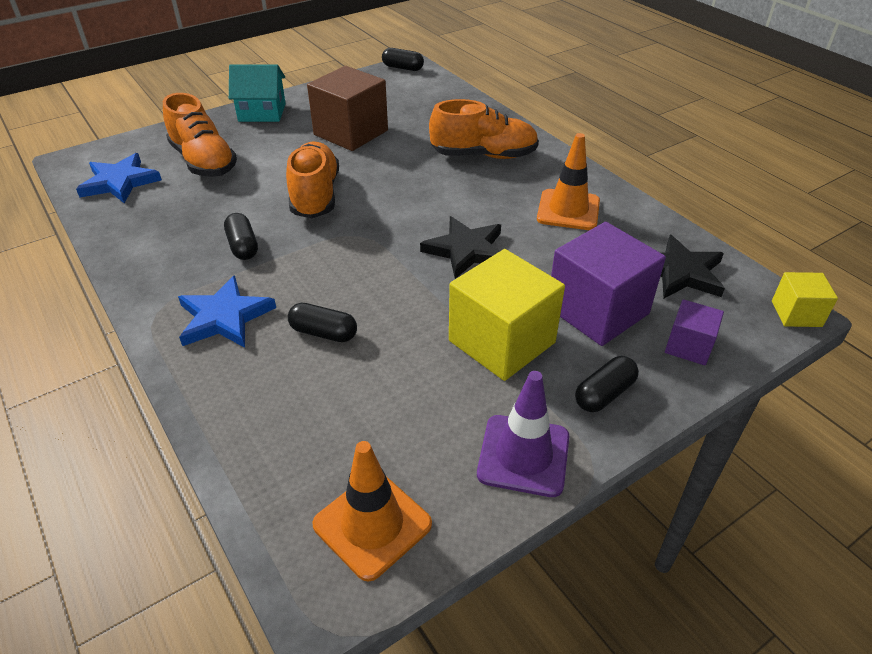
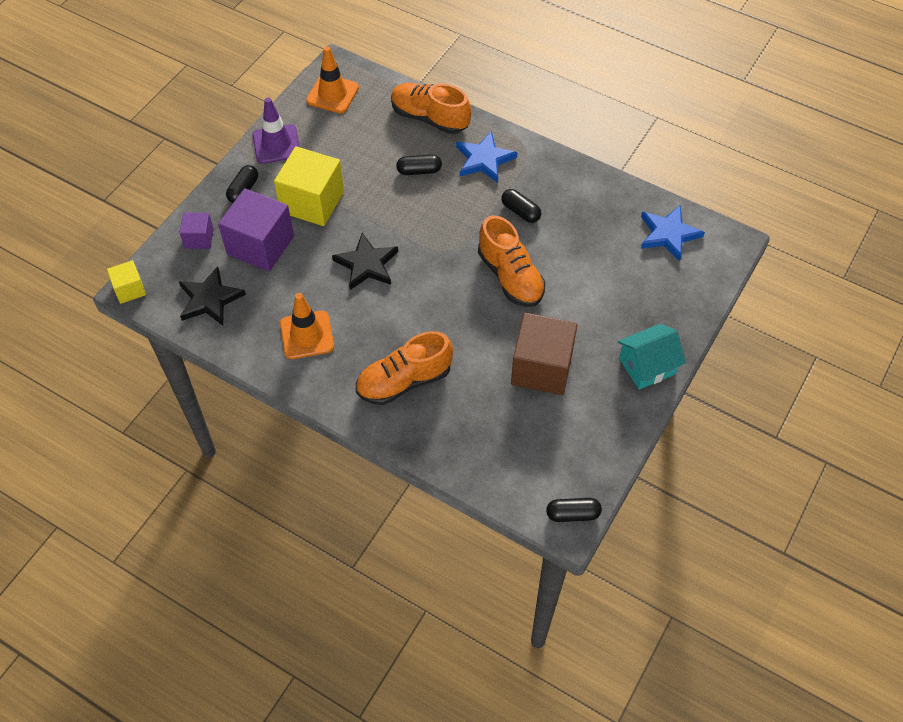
camera: 155 degrees right, 15 degrees up
(203, 162) = (630, 280): orange shoe -> orange shoe (430, 118)

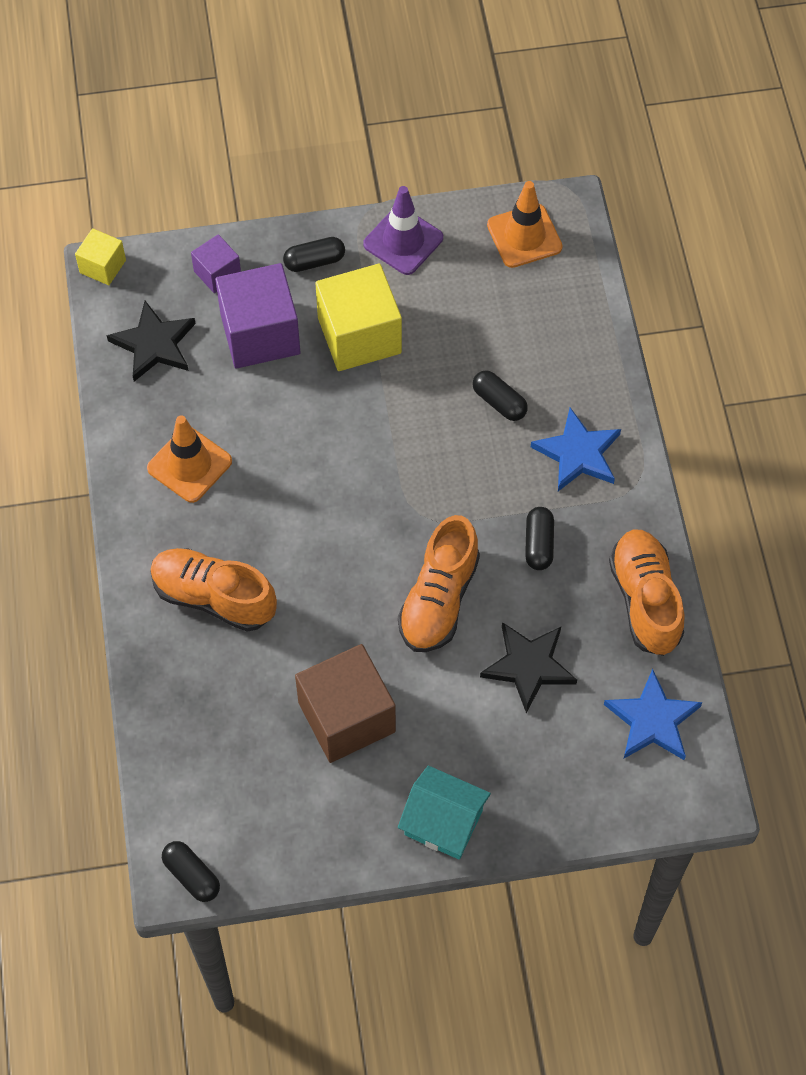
camera: 50 degrees right, 5 degrees up
(367, 264) = (327, 449): black star -> black star (529, 666)
(430, 118) = (585, 355): orange shoe -> orange shoe (645, 600)

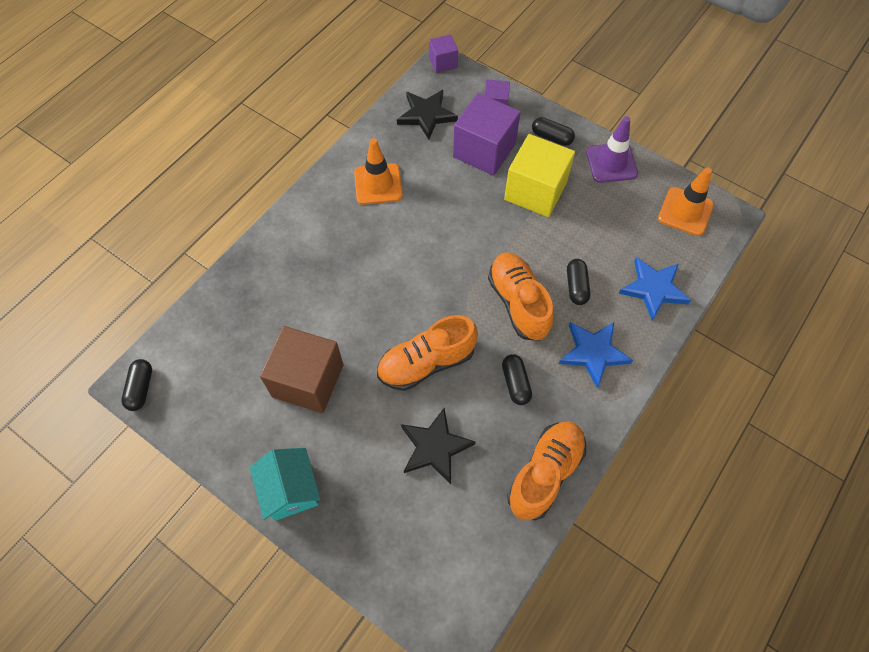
camera: 45 degrees right, 0 degrees up
(103, 266) = (443, 62): yellow cube -> purple cube
(214, 597) = (315, 258): orange shoe -> orange shoe (518, 303)
(539, 544) = (515, 383): black capsule -> black capsule turned 60 degrees counterclockwise
(652, 720) = (472, 551): blue star -> blue star (653, 289)

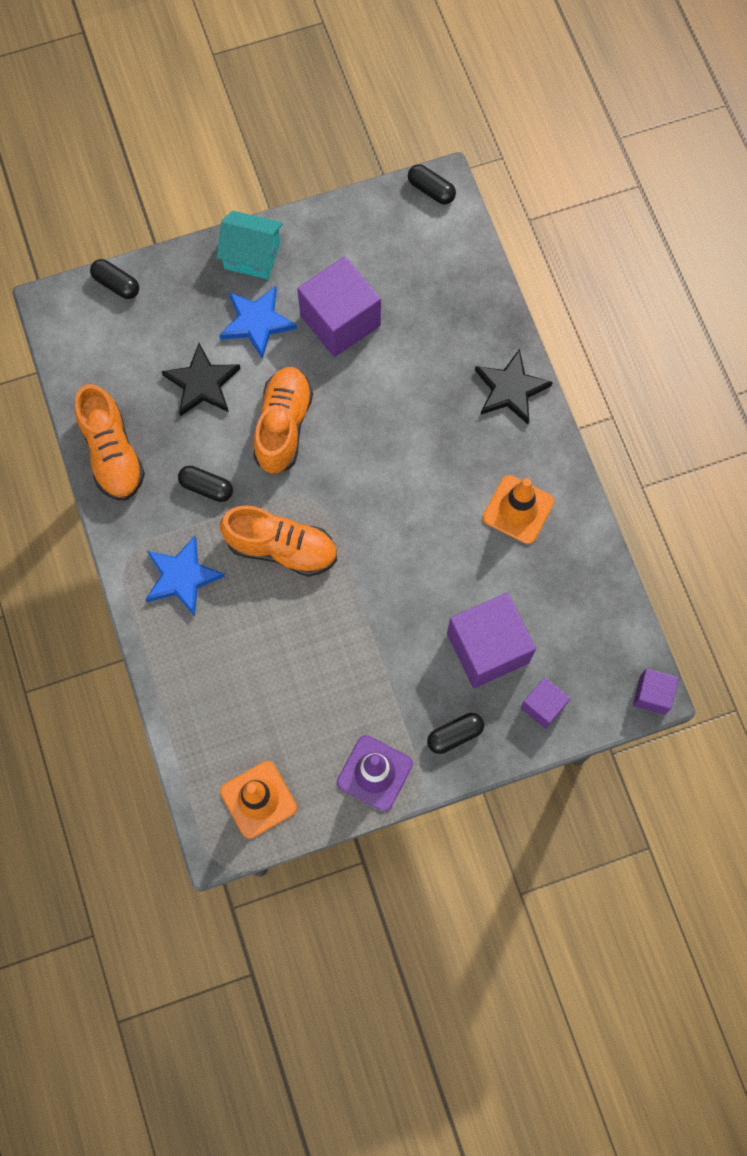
camera: 125 degrees right, 10 degrees up
(308, 380) = (340, 320): brown cube -> purple cube
(426, 115) = (581, 621): black star -> black star (510, 389)
(535, 191) = (396, 662): yellow cube -> none
(576, 286) = (258, 615): black capsule -> black capsule (116, 284)
(653, 289) = (200, 688): blue star -> blue star (257, 322)

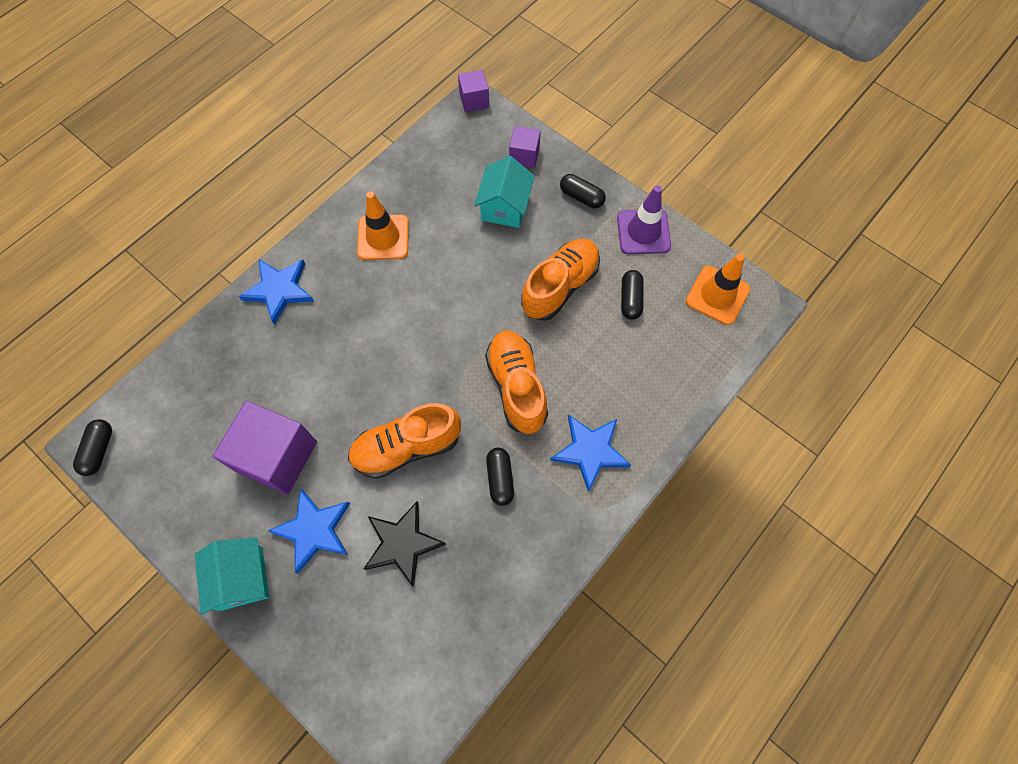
camera: 120 degrees left, 5 degrees down
(112, 453) = (517, 584): orange shoe -> orange shoe (560, 287)
(116, 284) = (337, 700): black capsule -> black capsule (630, 299)
(487, 648) = (504, 207): purple cube -> turquoise house
(510, 389) = (279, 290): black star -> blue star

